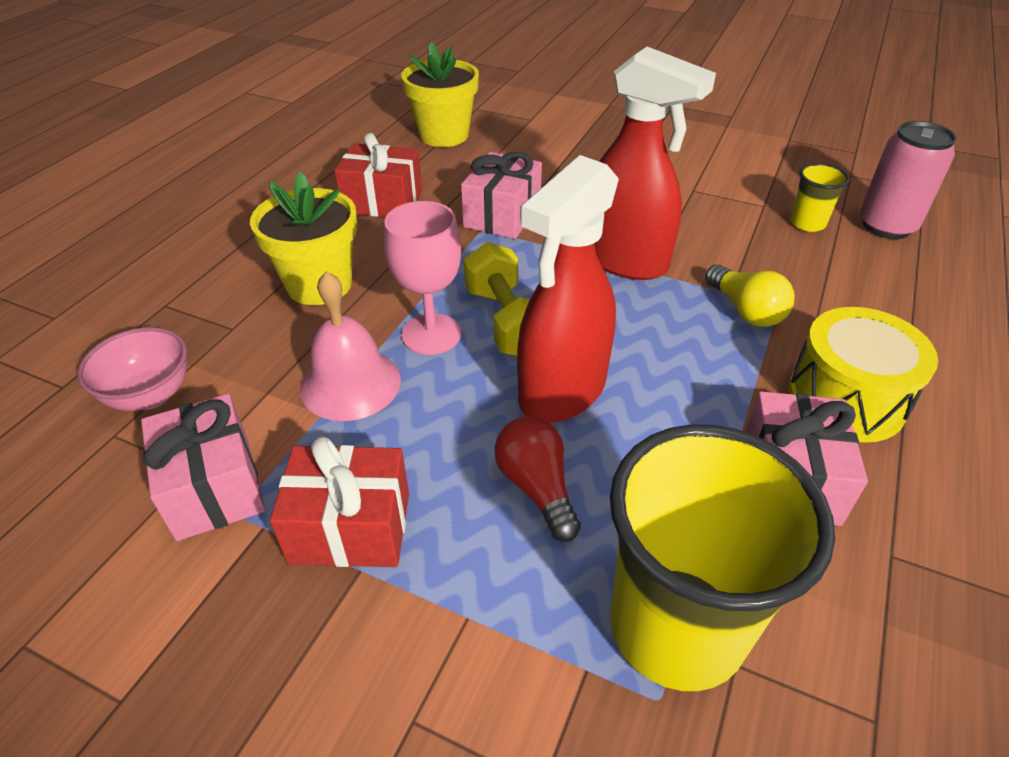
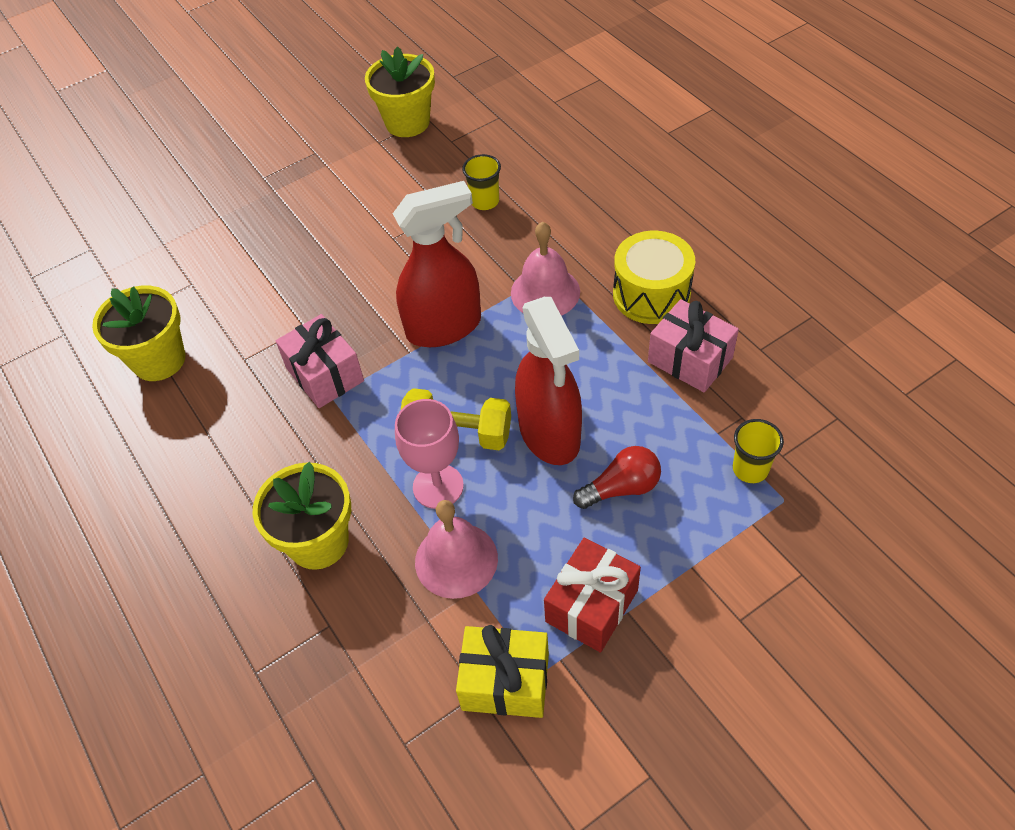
camera: 55 degrees left, 10 degrees up
(150, 395) = (374, 707): pink bowl -> none
(214, 487) = (505, 682): pink gift -> yellow gift
(383, 202) = (231, 451): red gift -> none
(537, 487) = (621, 488): red light bulb -> red light bulb turned 150 degrees clockwise
(676, 627) = (750, 469): yellow cup -> yellow cup, size x0.44
(745, 310) = (545, 292): yellow light bulb -> pink bell
(834, 144) = (407, 122): none -> yellow flower pot
(886, 226) = (520, 164): pink can -> none

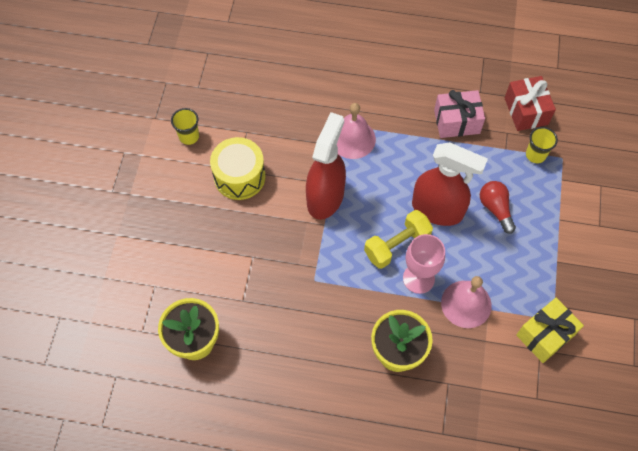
camera: 50 degrees left, 10 degrees up
(325, 374) = (296, 272): pink gift -> none
(407, 122) = (157, 93): yellow flower pot -> none
(485, 201) = (261, 110): yellow cup -> yellow cup (189, 136)
(591, 606) = (541, 272): red gift -> red gift (526, 111)
(621, 488) = (495, 209): red light bulb -> red light bulb turned 45 degrees counterclockwise
(651, 294) = (403, 101): yellow drum -> yellow drum (239, 177)

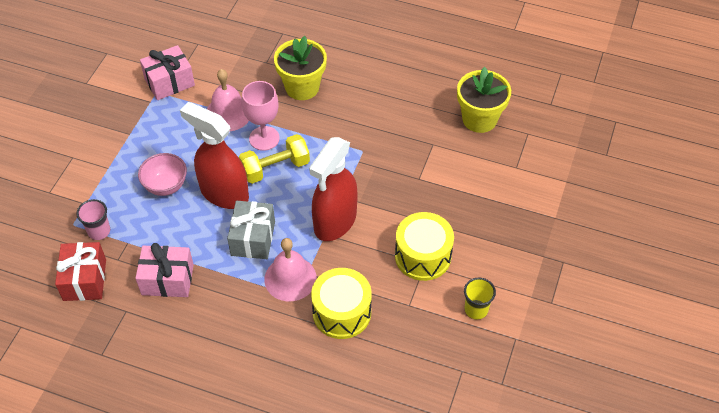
camera: 170 degrees left, 10 degrees down
(302, 117) = (341, 312): none -> yellow drum
(396, 169) = (253, 238): none -> grey gift
(495, 209) = (166, 186): red light bulb -> pink bowl
(535, 155) = (99, 231): yellow cup -> pink cup
(545, 335) = (169, 82): yellow gift -> pink gift

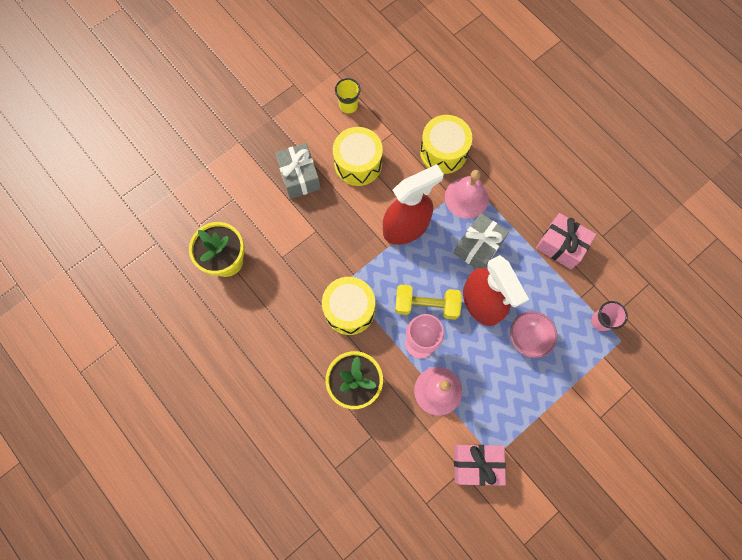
camera: 150 degrees left, 20 degrees up
(85, 280) = (626, 280): red gift -> none
(343, 134) = (349, 309): none -> yellow drum
(471, 215) = (299, 177): none -> grey gift

